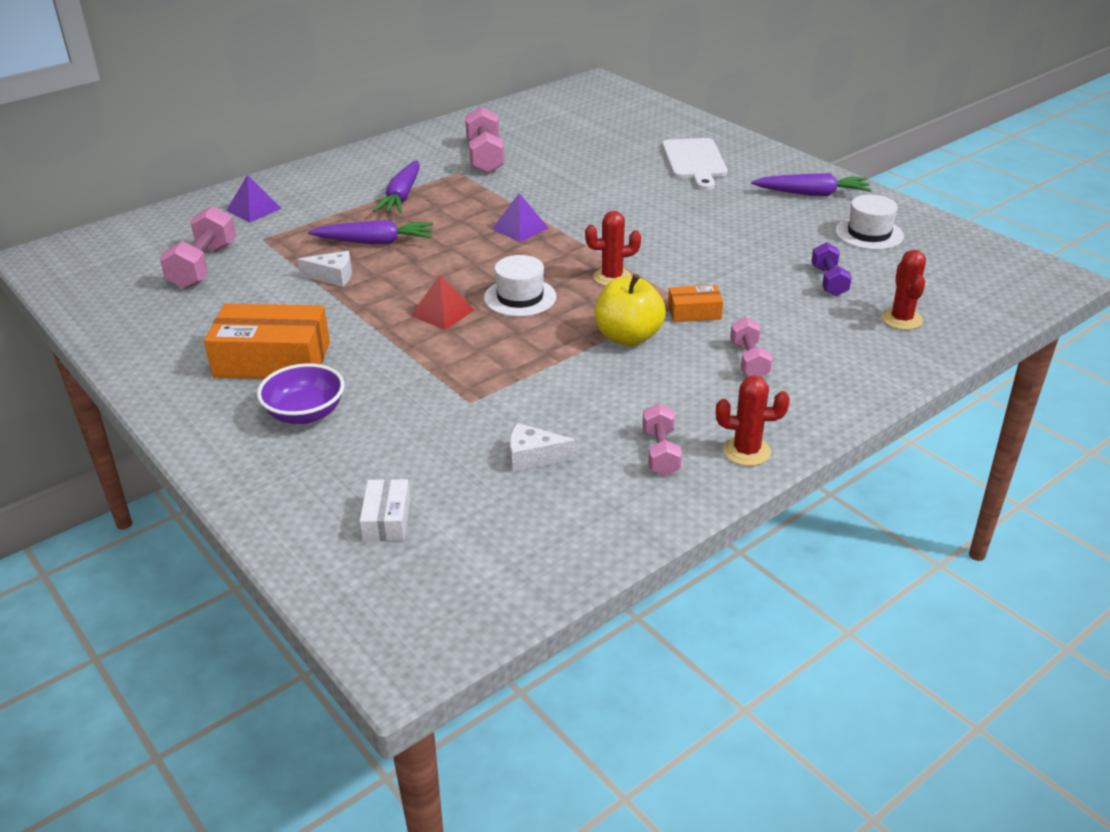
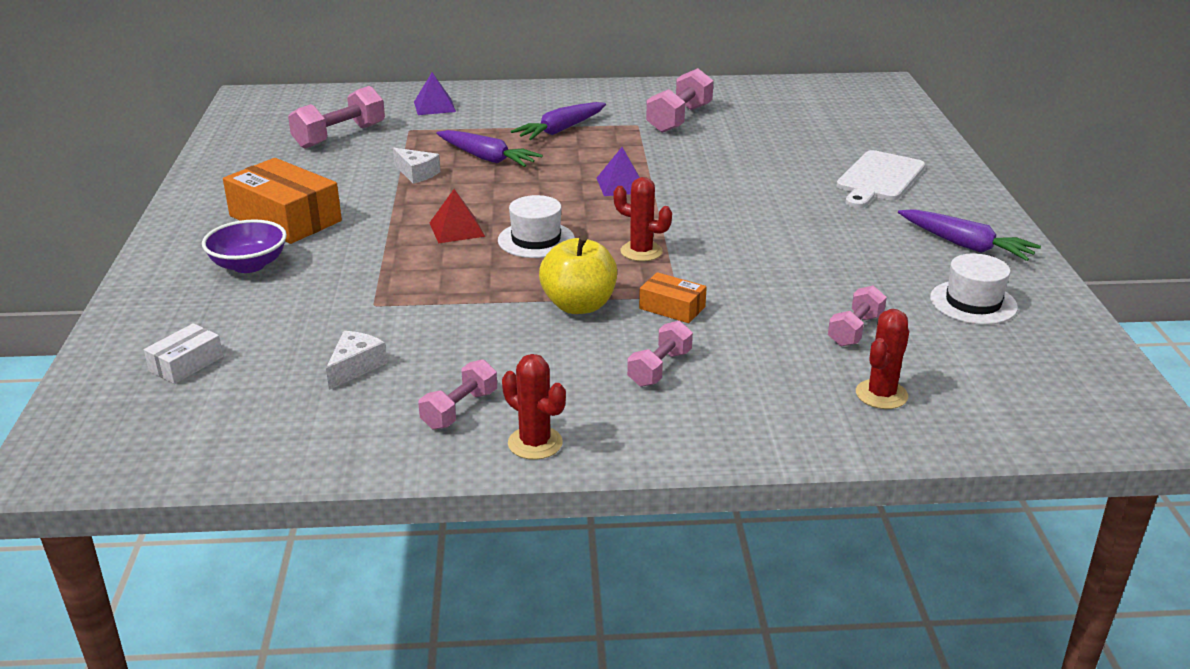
camera: 35 degrees right, 5 degrees down
(533, 457) = (355, 367): white cheese -> white cheese turned 75 degrees clockwise
(829, 281) = (855, 330): purple dumbbell -> pink dumbbell

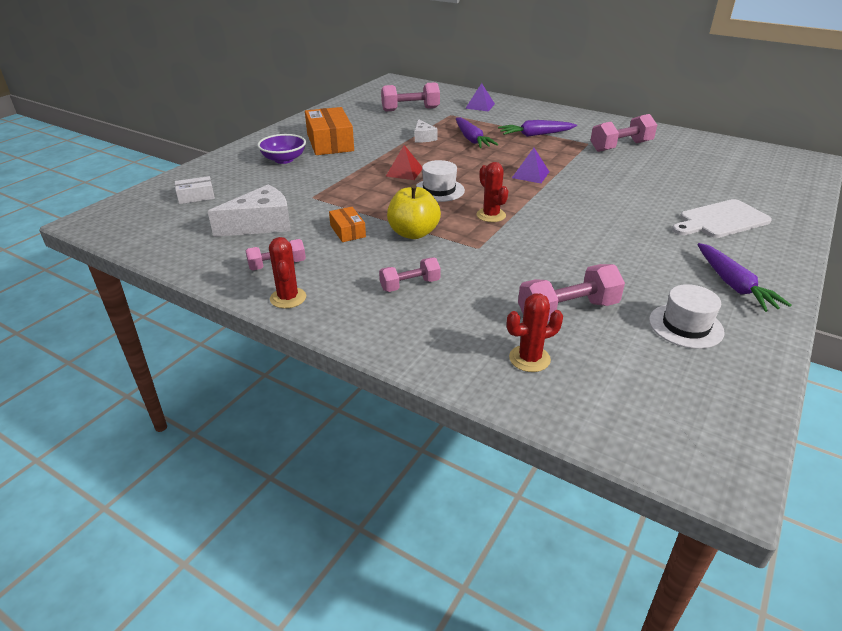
camera: 35 degrees right, 5 degrees up
(355, 367) = (261, 224): white cheese -> white cheese, size x1.79
(672, 308) = (465, 253): orange box -> orange box (347, 231)
(855, 330) = (567, 310): pink dumbbell -> pink dumbbell, size x1.61

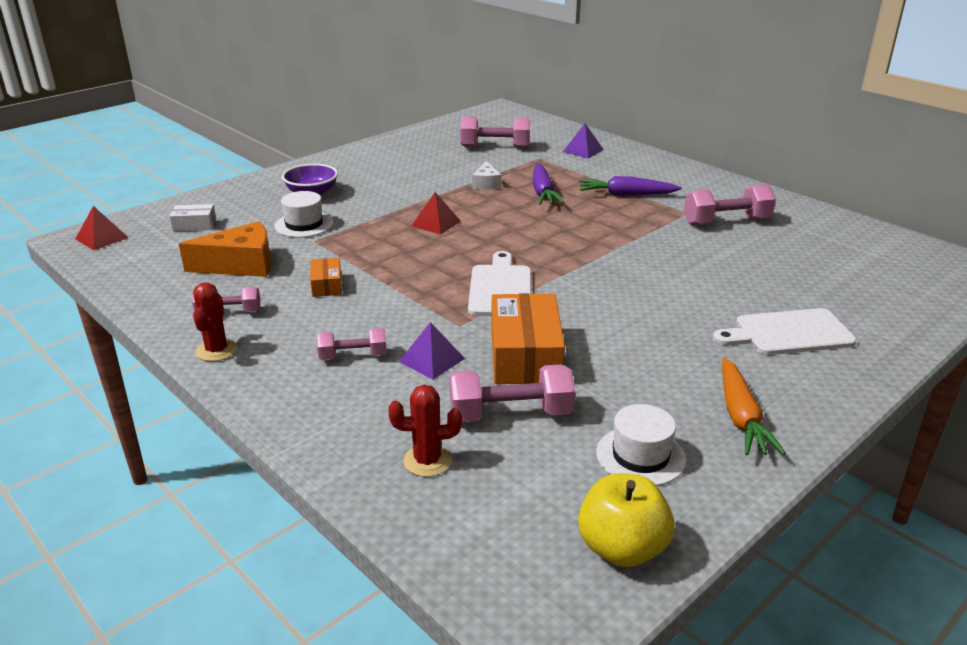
camera: 15 degrees right, 5 degrees down
(115, 218) = (101, 238): none -> red pyramid
(261, 224) = (241, 265): white cheese -> orange cheese
(330, 142) = (375, 178): orange box -> orange box (525, 355)
(413, 233) = (397, 297): yellow apple -> yellow apple (622, 548)
(439, 190) = (461, 250): white hat -> white hat (304, 224)
(491, 215) = (500, 288): red cactus -> white cutting board
(530, 174) = (584, 244): purple pyramid -> purple pyramid (431, 360)
(733, 285) = (741, 417): purple carrot -> orange carrot

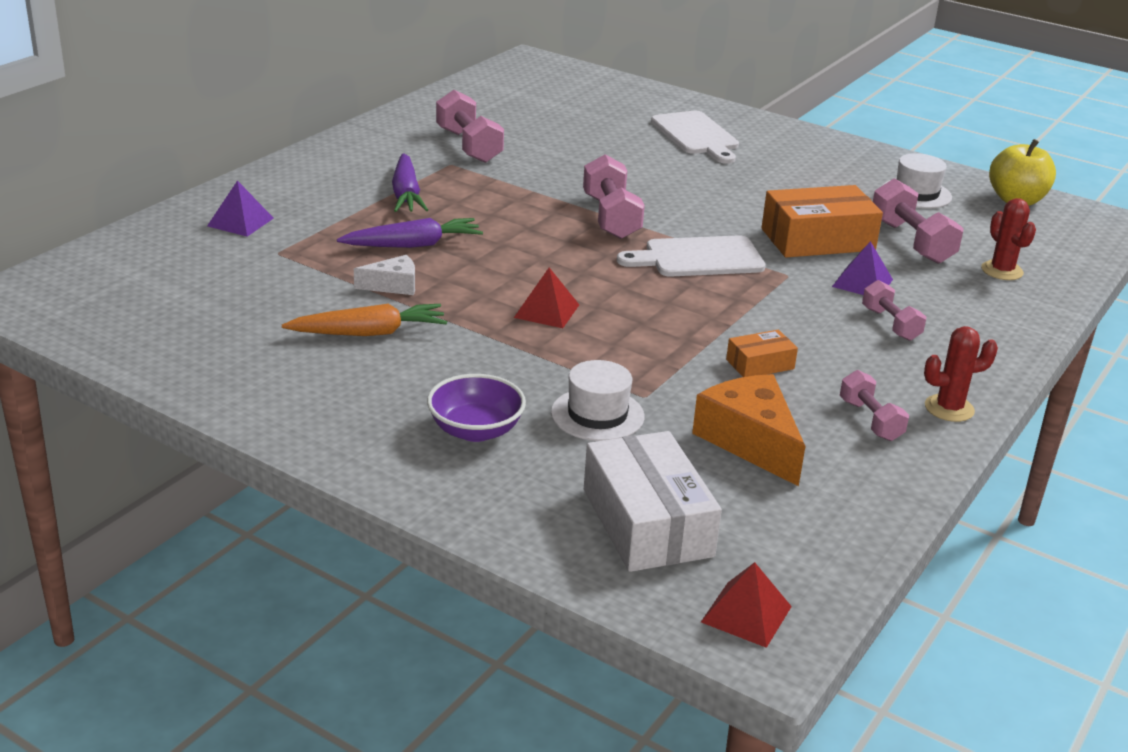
camera: 105 degrees left, 0 degrees up
(194, 225) = (647, 522): white box -> white box, size x1.99
(495, 147) = (229, 289): pink dumbbell -> pink dumbbell (611, 217)
(741, 417) = (835, 159): orange carrot -> orange carrot (369, 333)

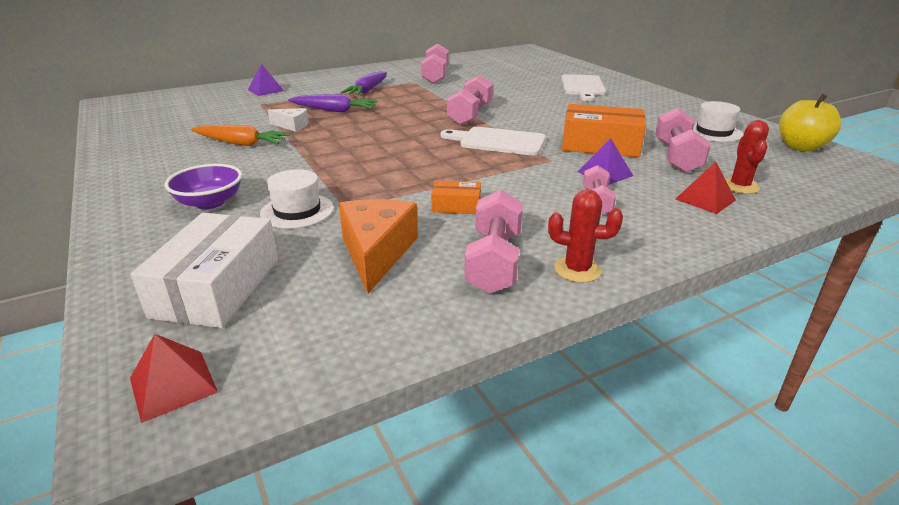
camera: 30 degrees right, 0 degrees up
(546, 311) = (358, 151): red pyramid -> red pyramid (705, 199)
(870, 420) = (494, 262): pink dumbbell -> pink dumbbell, size x1.61

